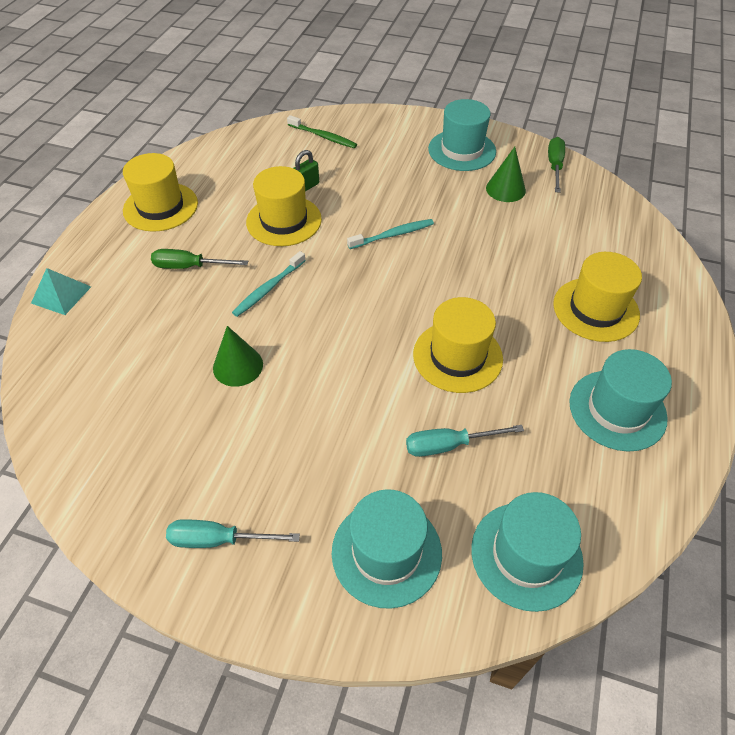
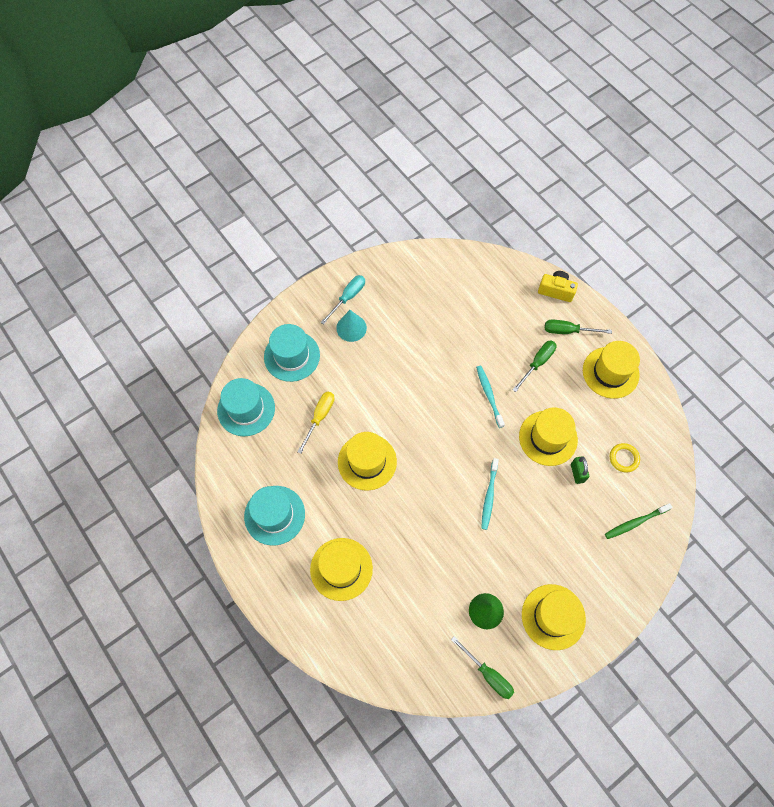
camera: 125 degrees right, 15 degrees up
(61, 295) = (556, 290): turquoise pyramid -> yellow camera
(122, 260) = (568, 331): none -> green screwdriver
(238, 366) = (440, 351): green cone -> none
(261, 164) = (624, 458): none -> yellow ring
(274, 497) = (351, 328): none -> turquoise cone
(449, 445) = (319, 417): turquoise screwdriver -> yellow screwdriver
(462, 150) = (553, 616): turquoise hat -> yellow hat

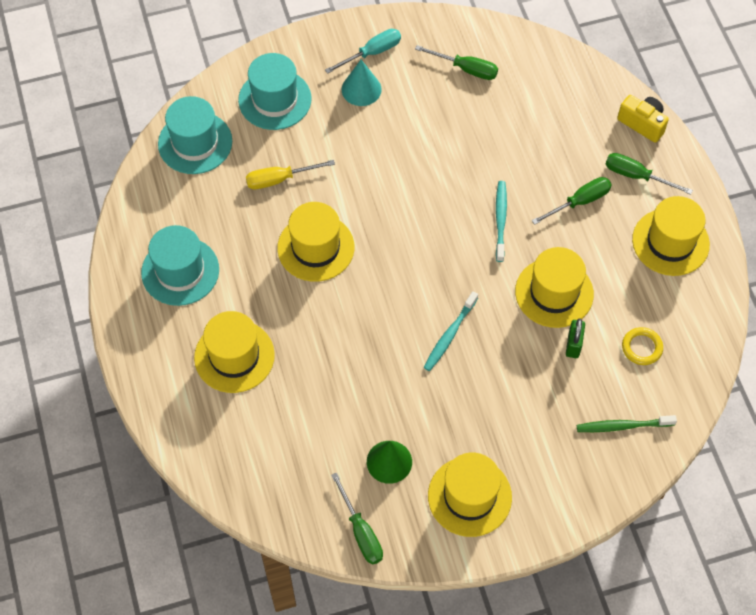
camera: 20 degrees right, 5 degrees down
(319, 417) = (279, 179): yellow screwdriver -> yellow screwdriver turned 150 degrees counterclockwise
(419, 288) = (466, 69): none -> green screwdriver

